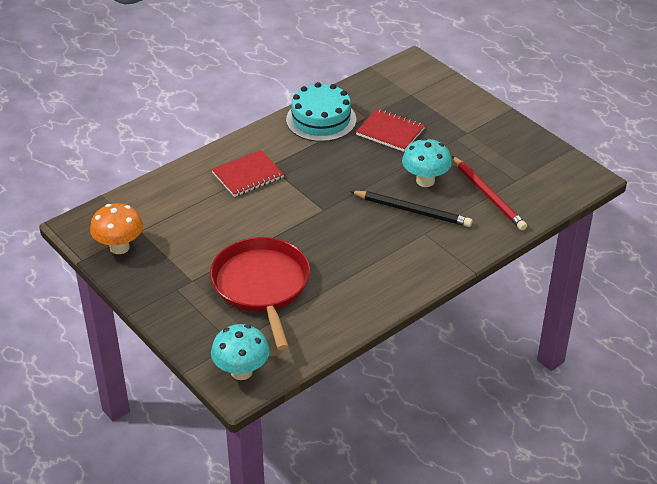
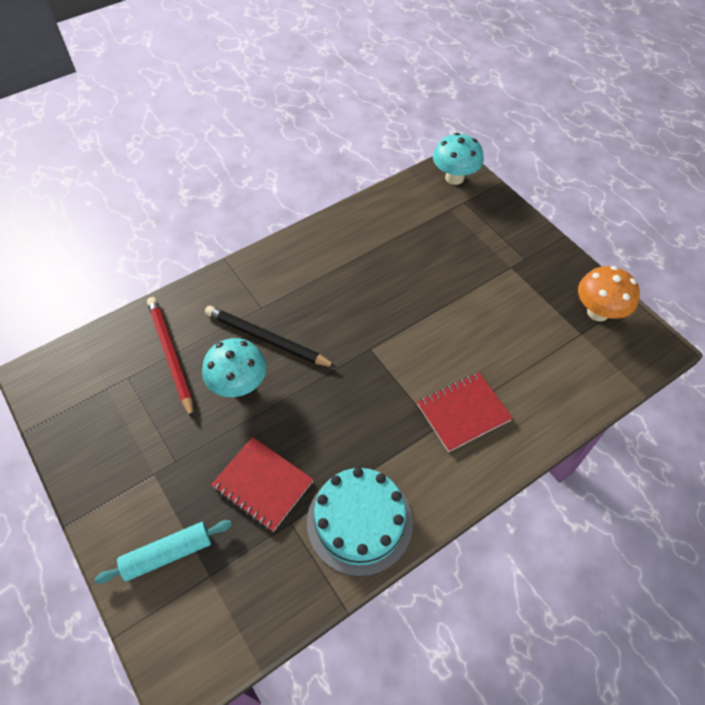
camera: 175 degrees left, 15 degrees up
(261, 286) = (440, 256): red pan -> none
(441, 101) = (168, 554): none -> turquoise rolling pin

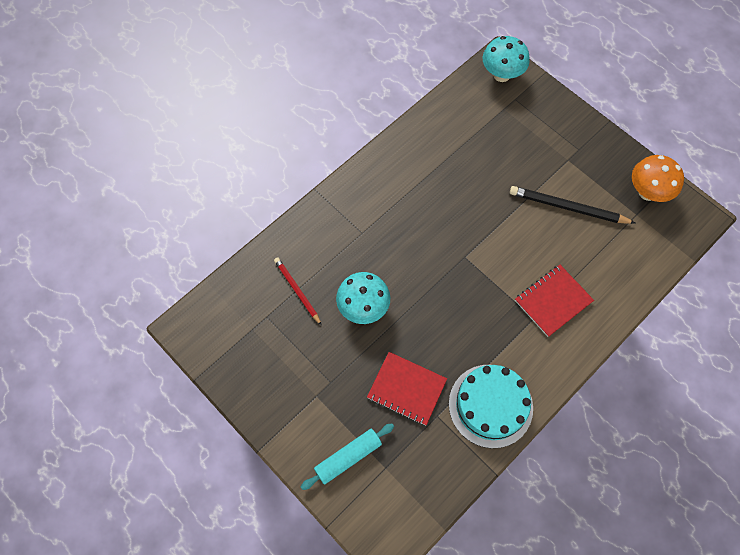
camera: 10 degrees left, 10 degrees up
(171, 356) = (297, 291): red pencil -> red pencil, size x0.65
(267, 339) = (375, 262): black pencil -> black pencil (568, 207)

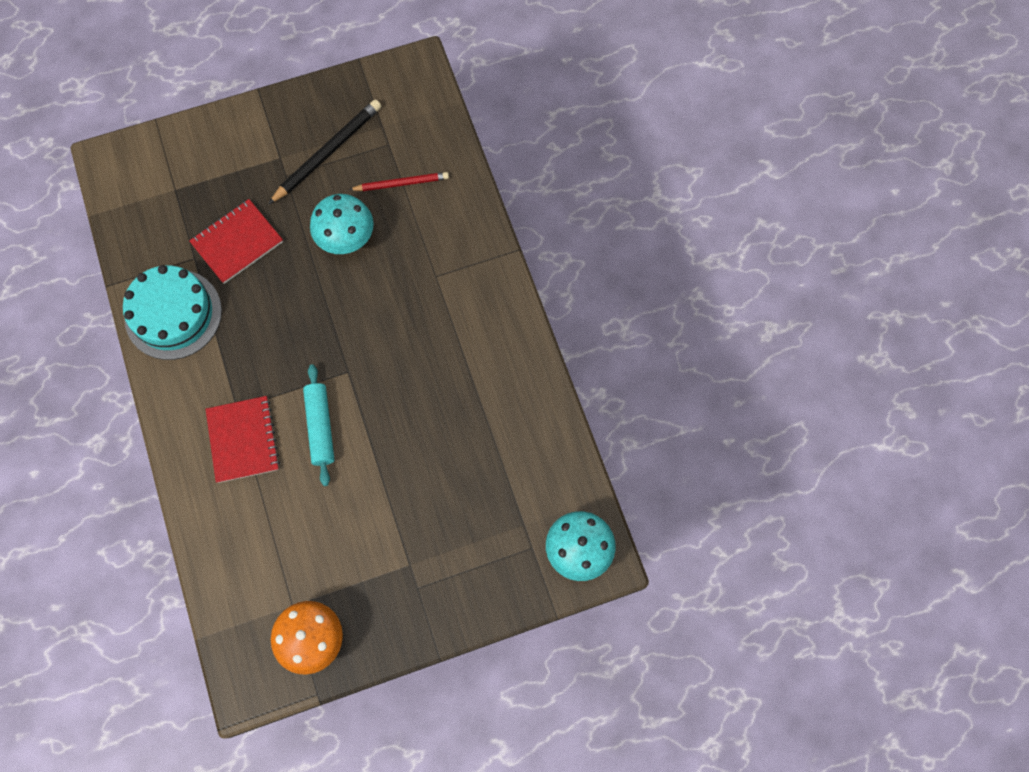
camera: 115 degrees right, 5 degrees up
(348, 457) = (204, 161): turquoise rolling pin -> turquoise rolling pin (320, 427)
(568, 207) = (345, 525): black pencil -> black pencil (327, 153)

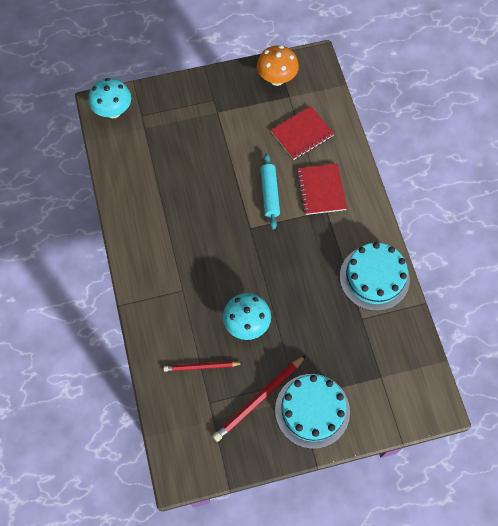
camera: 175 degrees left, 5 degrees down
(237, 242) = (330, 328): red notebook -> red notebook (302, 134)
(262, 145) = (312, 410): none -> turquoise cake
(327, 153) = (259, 399): black pencil -> red pencil

